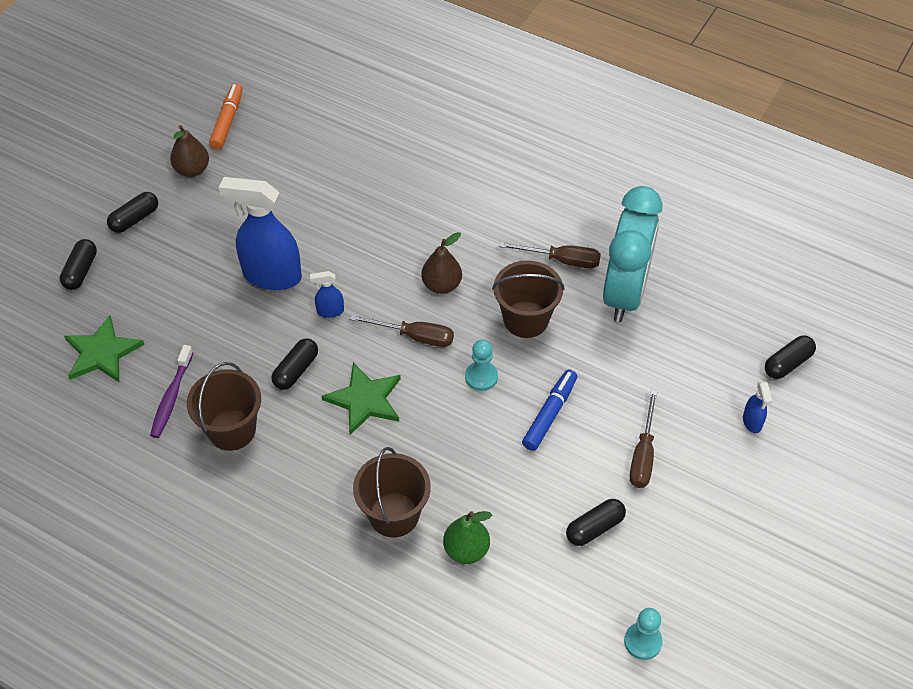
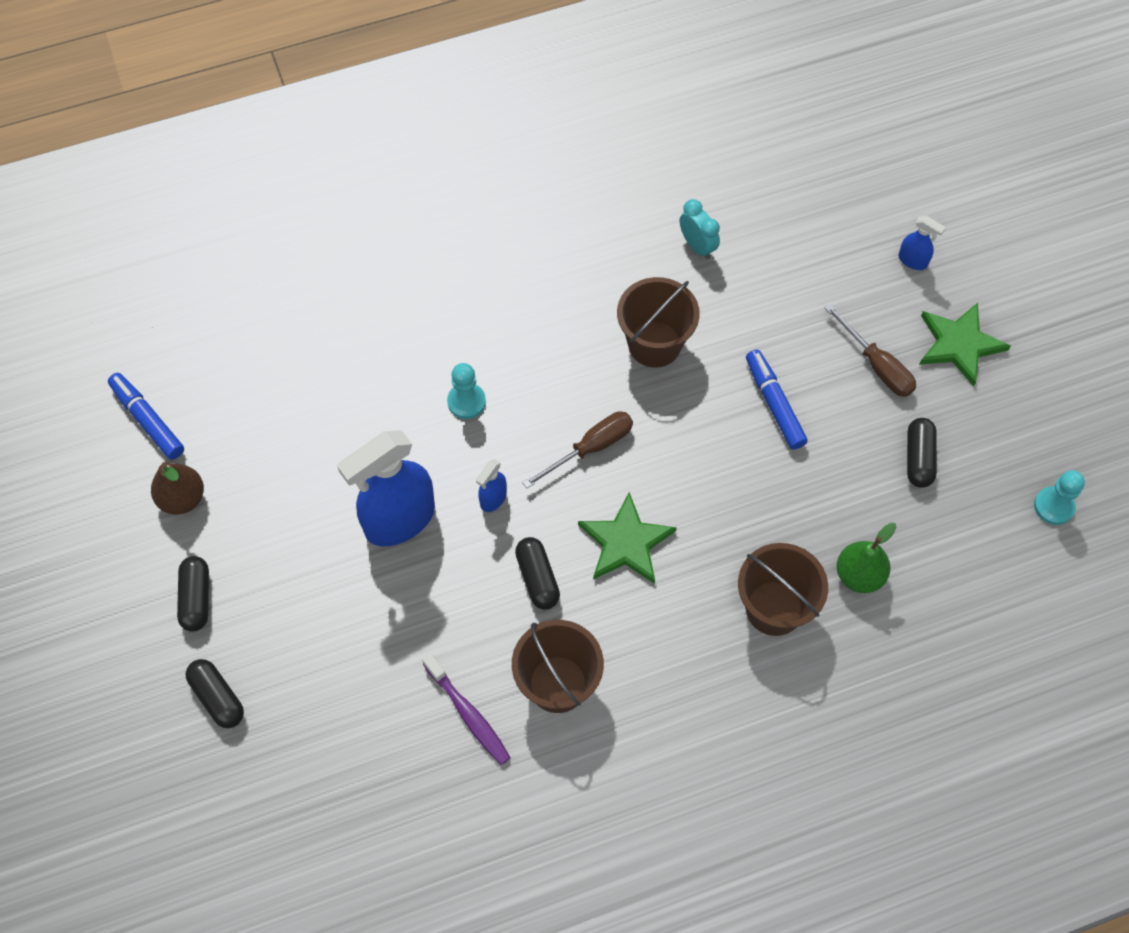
camera: 50 degrees left, 10 degrees up
(102, 353) = (350, 745): green star -> green star (959, 344)
(227, 121) = (148, 420): orange marker -> blue marker
(441, 285) = (551, 382): brown pear -> none
(481, 377) = (686, 427): turquoise pawn -> turquoise pawn (466, 402)
(562, 260) = (615, 265): brown screwdriver -> none
(625, 293) = (697, 246): turquoise clock -> turquoise clock, size x0.42
(787, 363) = (878, 189): black capsule -> none

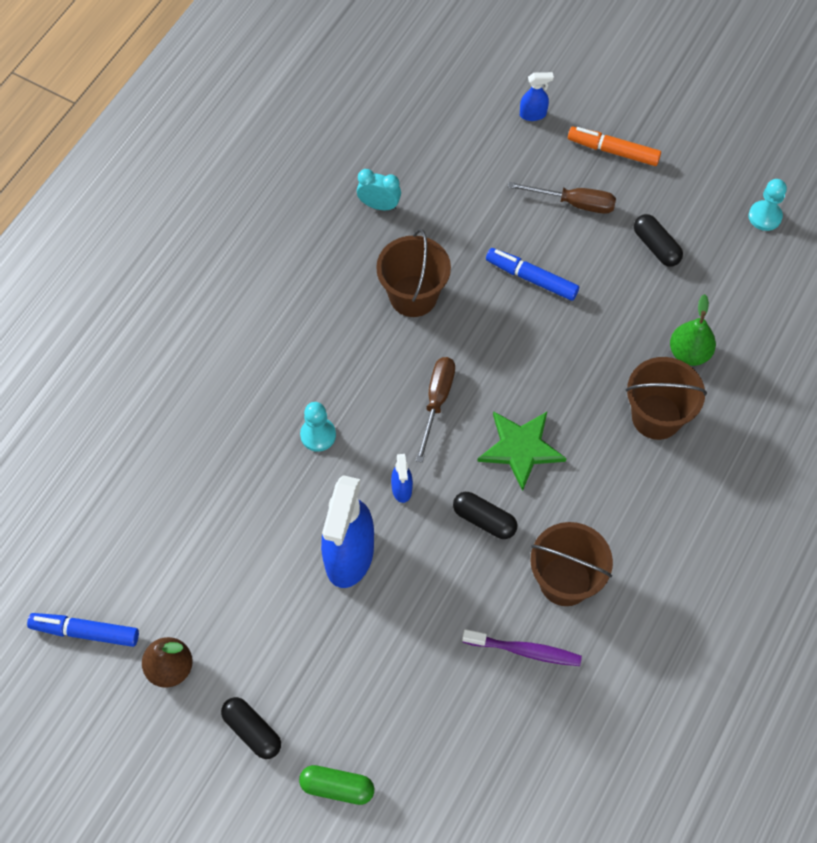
camera: 40 degrees left, 0 degrees up
(217, 697) = (337, 787): black capsule -> green capsule
(959, 344) = (613, 151): green star -> orange marker

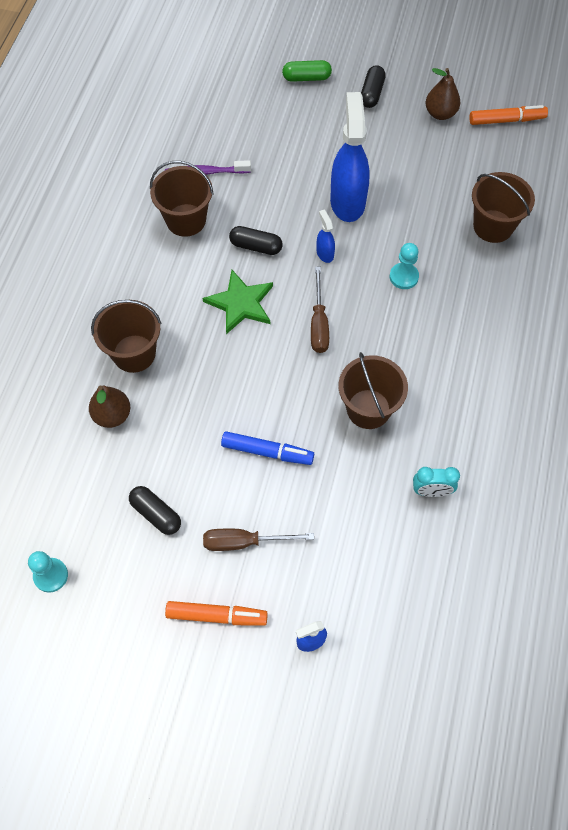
camera: 165 degrees right, 0 degrees up
(85, 632) = (506, 120): blue marker -> orange marker
(182, 475) = (493, 226): none -> brown bucket
(252, 731) = (371, 93): black capsule -> black capsule turned 75 degrees clockwise
(689, 353) = (112, 415): green pear -> brown pear

